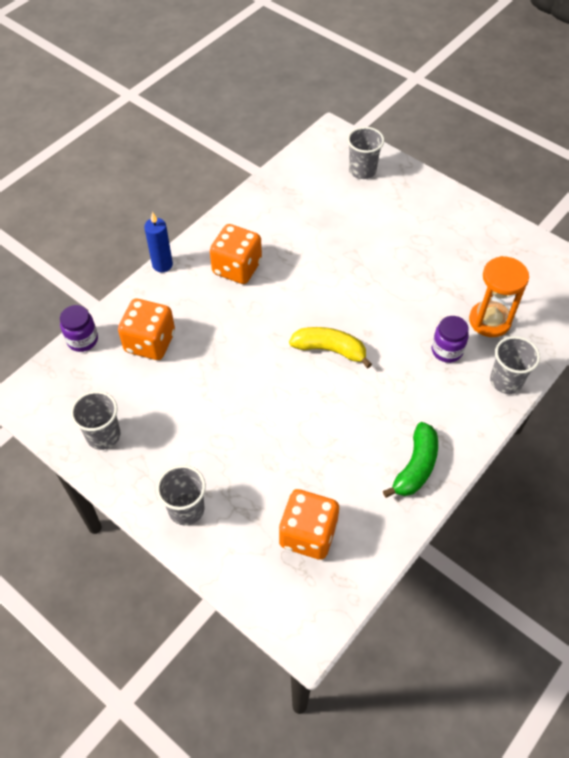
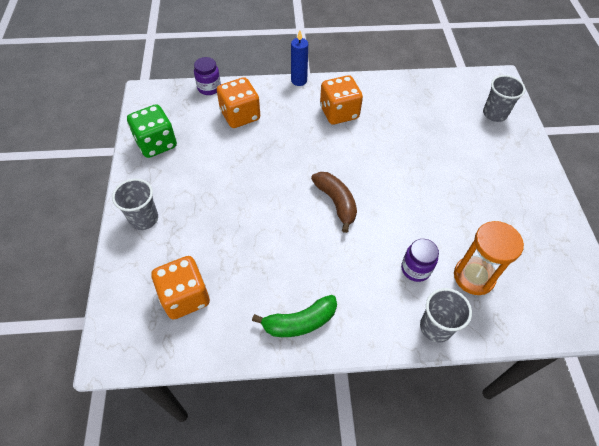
camera: 45 degrees right, 0 degrees up
(103, 435) = (156, 144): grey cup -> green dice
(329, 349) = (336, 202): yellow banana -> brown banana

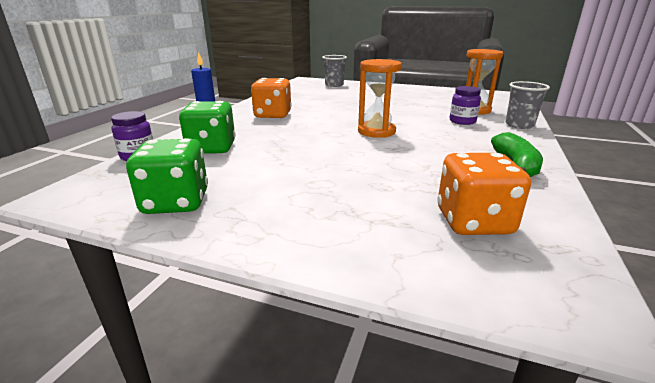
camera: 65 degrees left, 30 degrees down
(144, 219) = (312, 234): grey cup -> none
(240, 115) = (211, 148): orange dice -> green dice
(336, 202) = (376, 131): brown banana -> orange hourglass

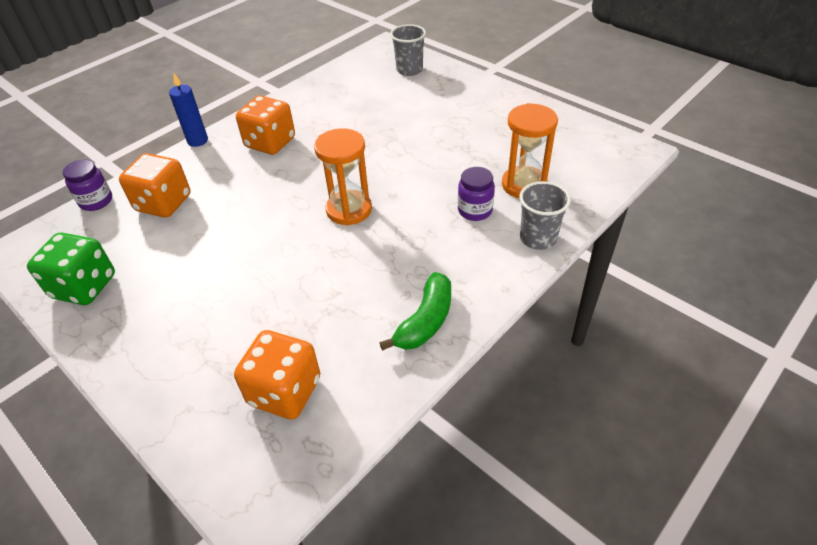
camera: 25 degrees right, 20 degrees up
(211, 148) = (163, 203): green dice -> orange dice

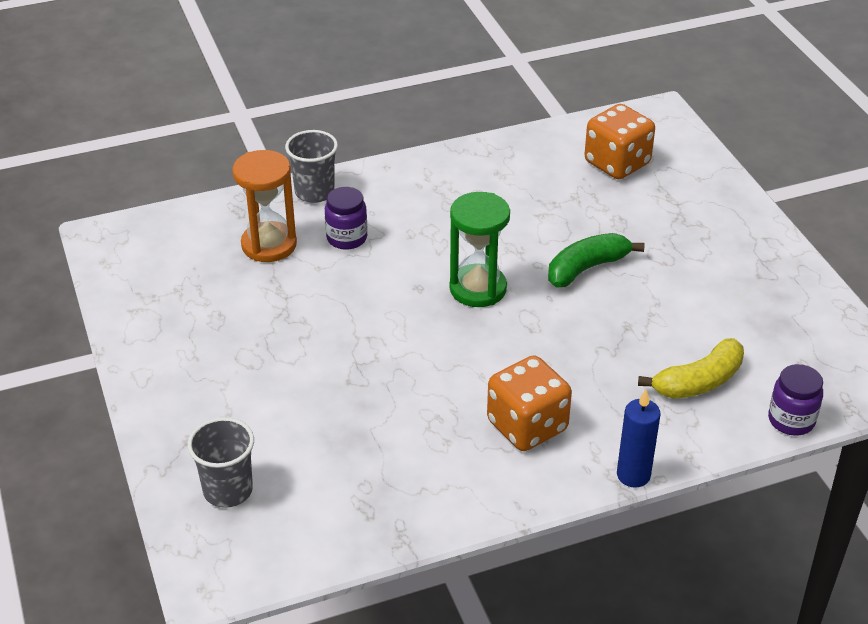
camera: 155 degrees left, 5 degrees down
(84, 286) = (797, 309): green dice -> none
(163, 203) = (699, 382): orange dice -> yellow banana
(349, 210) = (478, 288): orange hourglass -> green hourglass
(425, 321) = (474, 168): green banana -> green banana (586, 268)

